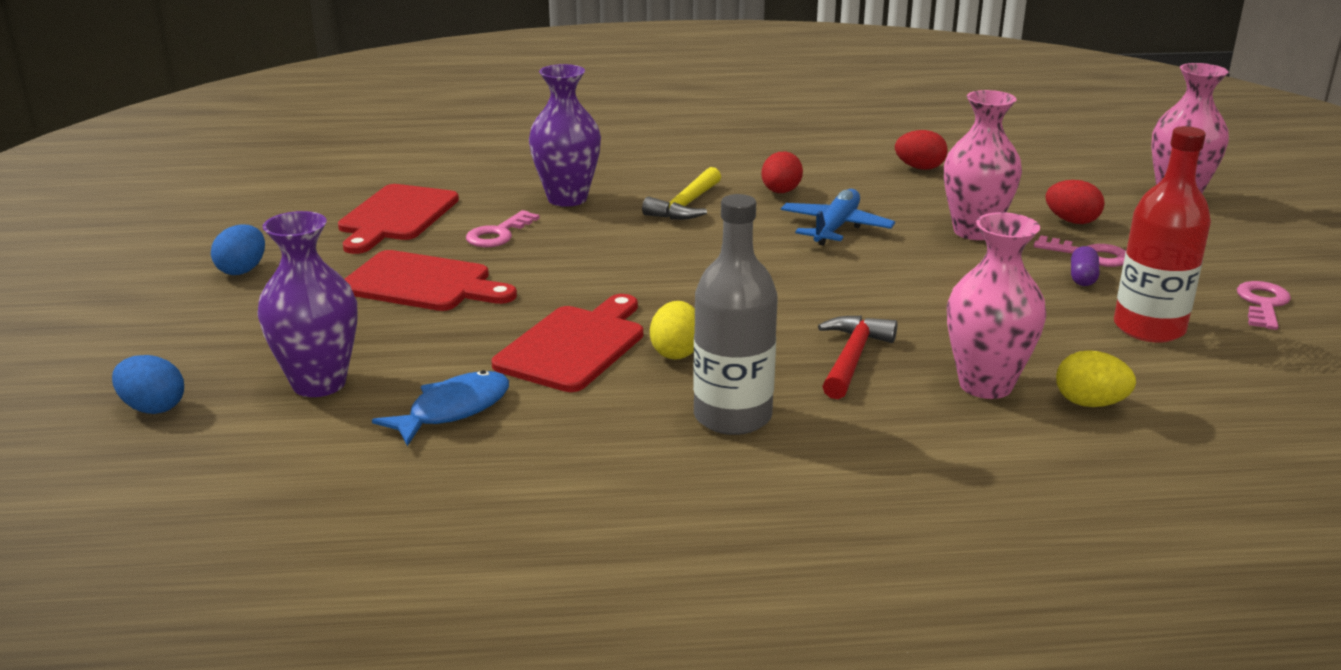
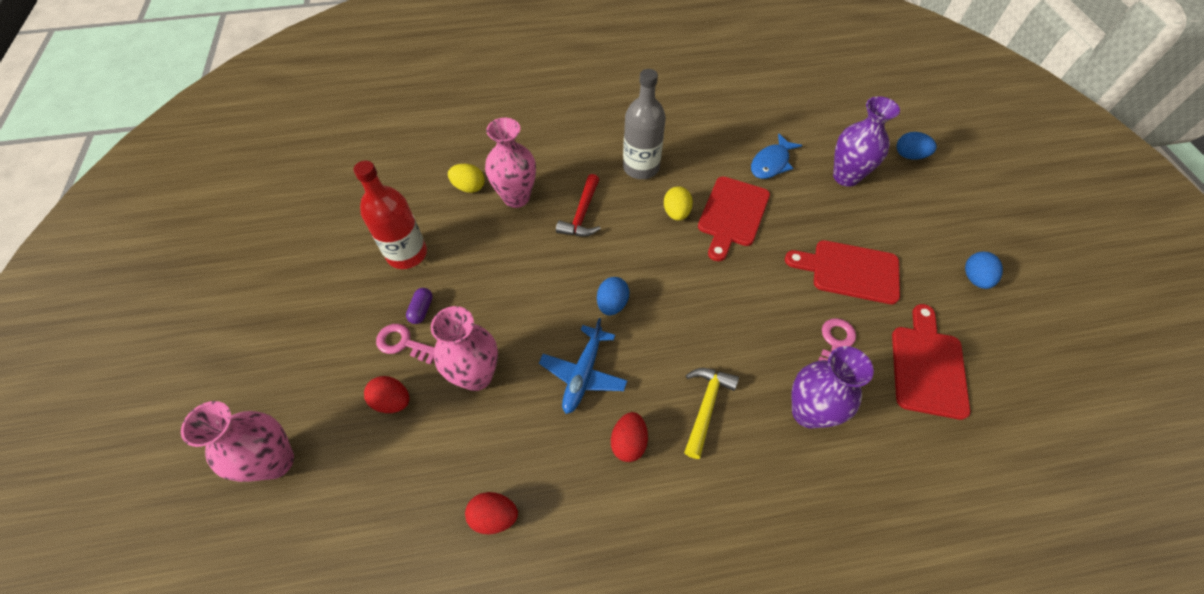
camera: 175 degrees right, 30 degrees up
(797, 271) = (612, 304): none -> blue egg
(1262, 304) = (321, 285): pink key -> none

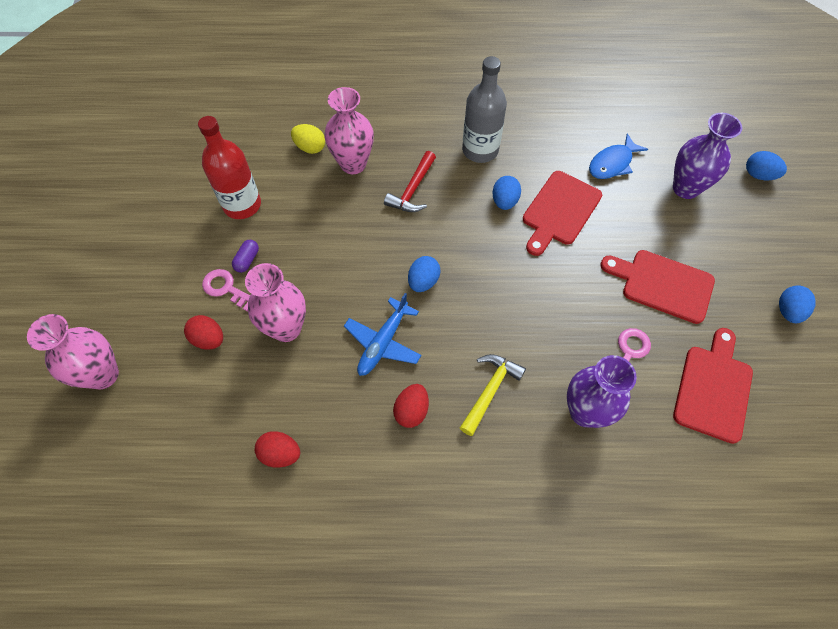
camera: 10 degrees right, 5 degrees up
(676, 213) = (504, 201): yellow egg -> blue egg

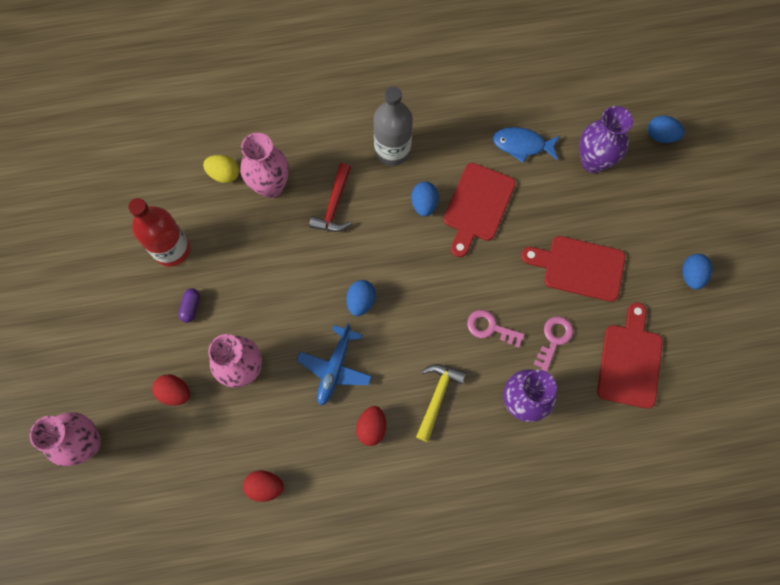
camera: 10 degrees left, 10 degrees up
(226, 288) = (178, 340): pink key -> pink key (490, 328)
(612, 163) = (522, 145): blue fish -> blue fish turned 60 degrees clockwise

